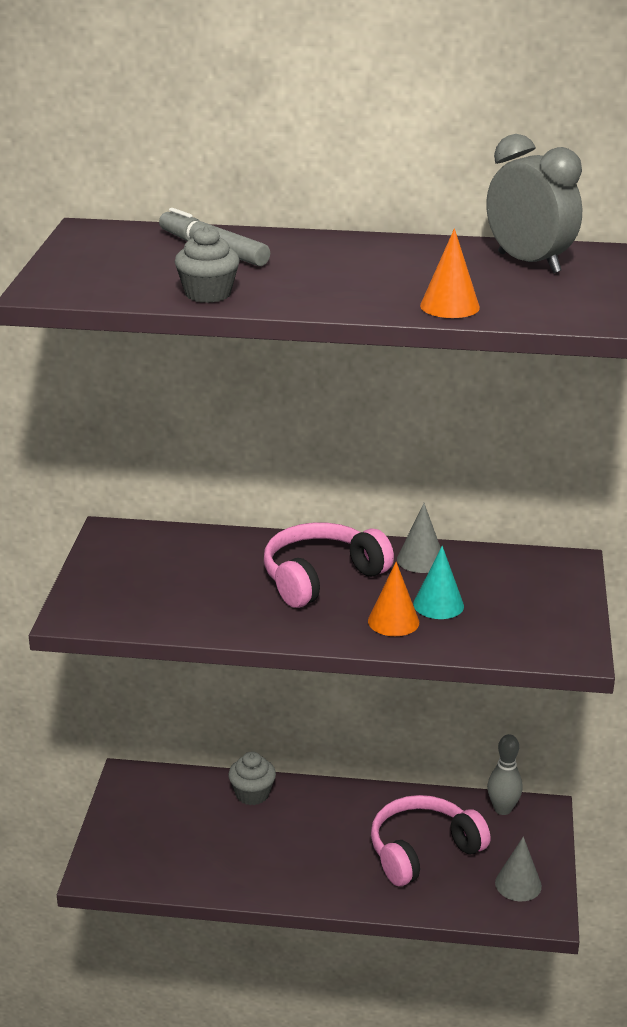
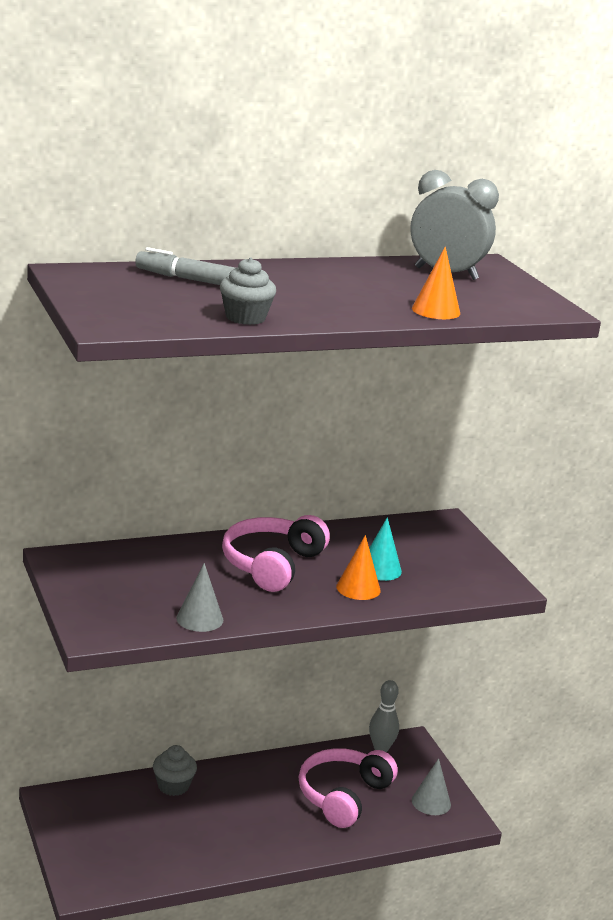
camera: 30 degrees left, 5 degrees down
(421, 560) = (336, 537): grey cone -> grey cone (199, 619)

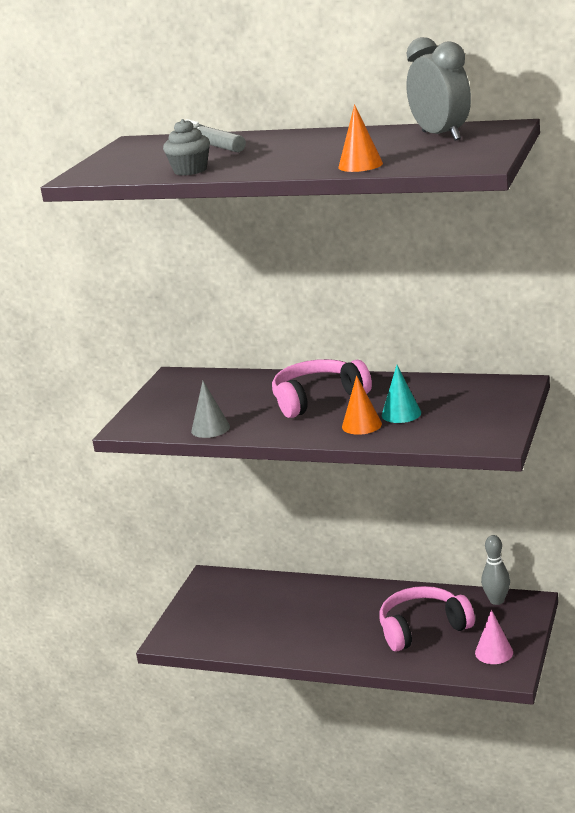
camera: 45 degrees right, 0 degrees up
(173, 786) = (299, 589): grey cupcake -> none
(431, 802) = (494, 652): grey cone -> pink cone

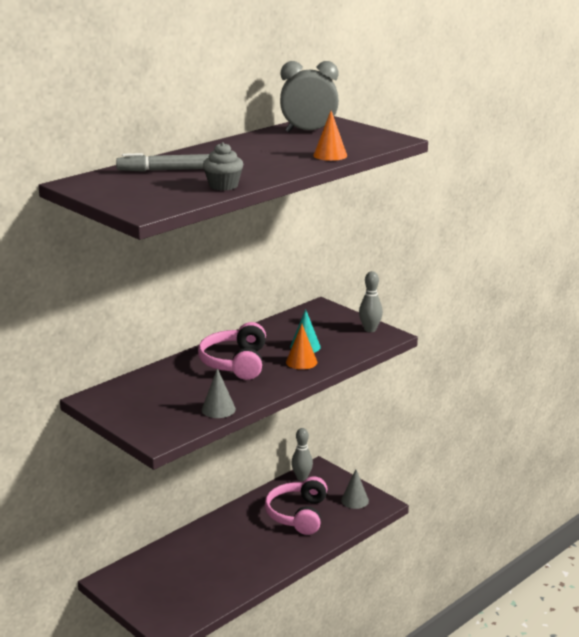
camera: 65 degrees left, 0 degrees up
(494, 652) = (355, 500): pink cone -> grey cone
(496, 428) = (370, 329): none -> grey bowling pin

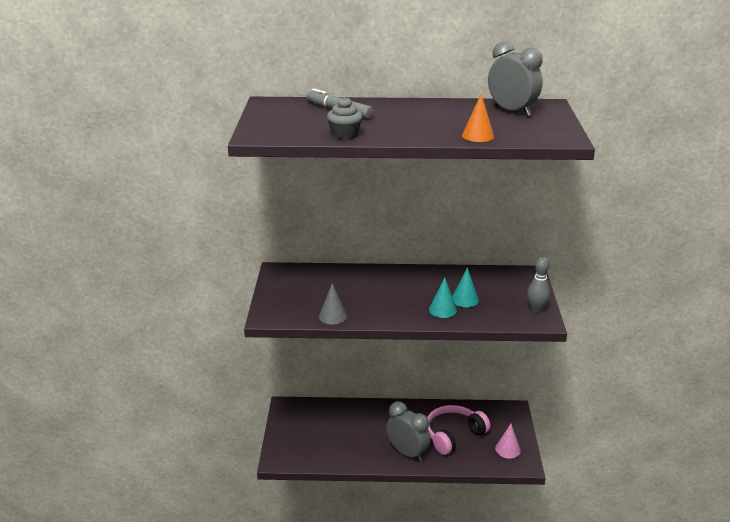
camera: 45 degrees right, 5 degrees up
(235, 363) = (398, 288): pink headphones -> none
(279, 550) = (407, 453): none -> grey clock
(301, 362) = (442, 310): orange cone -> turquoise cone
(302, 478) = (492, 410): grey bowling pin -> none
(355, 500) = (507, 449): grey cone -> pink cone

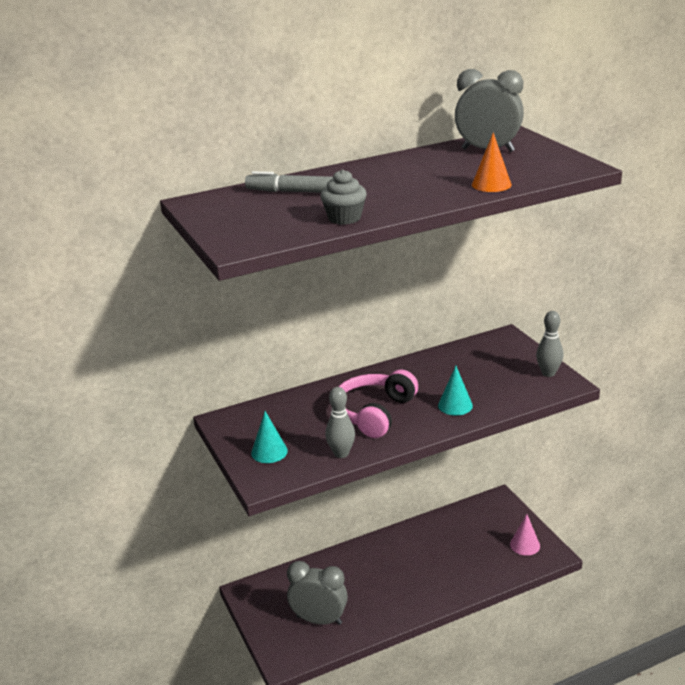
camera: 25 degrees left, 0 degrees up
(333, 316) = (341, 453): grey cone -> grey bowling pin
(407, 453) = (425, 591): grey clock -> grey clock (319, 620)
(453, 435) = (459, 551): pink headphones -> pink headphones (374, 413)
(465, 299) = (467, 386): turquoise cone -> turquoise cone (269, 452)

